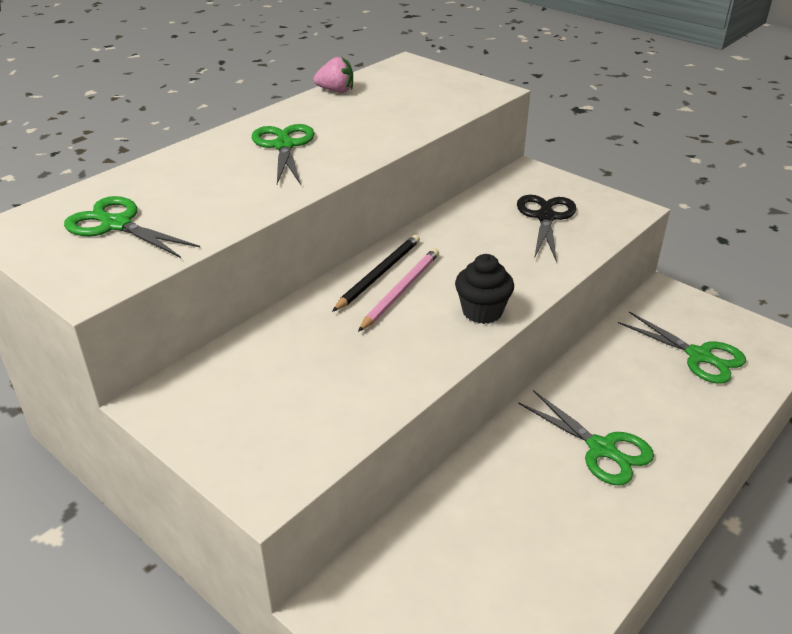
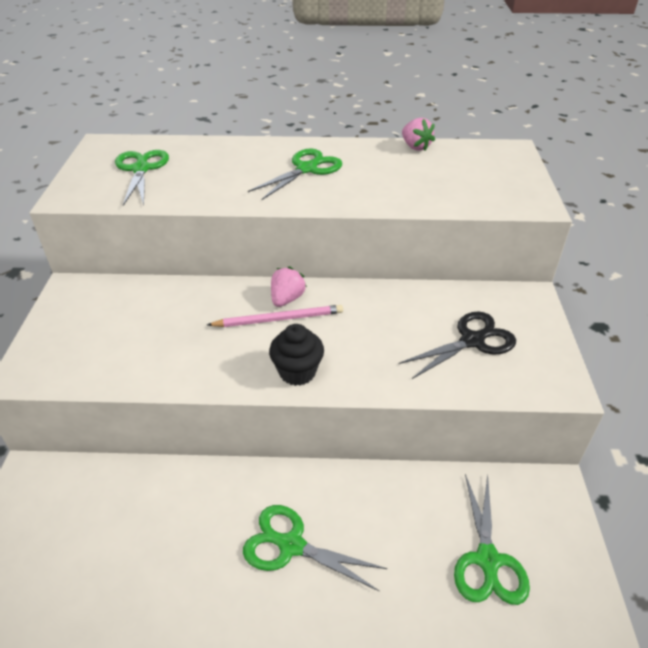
camera: 50 degrees right, 5 degrees up
(379, 274) = (287, 299): black pencil -> pink strawberry
(601, 449) = (291, 545): green scissors -> green scissors turned 105 degrees clockwise

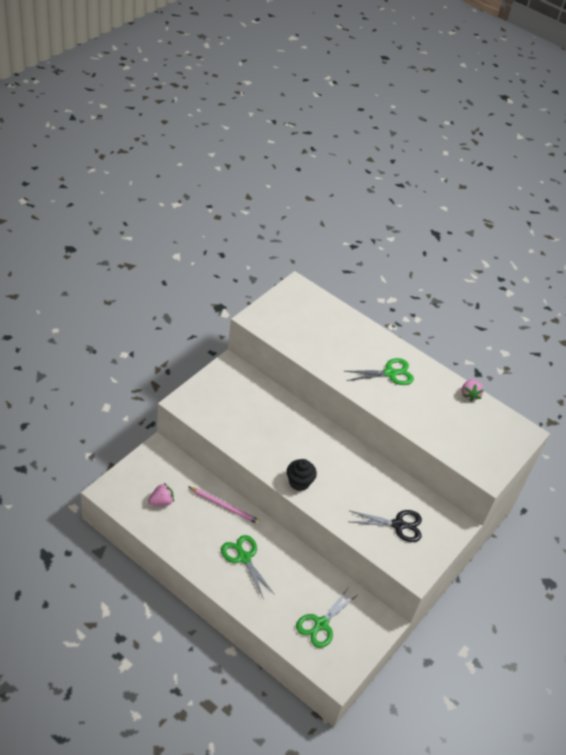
camera: 30 degrees right, 5 degrees up
(141, 169) = (303, 319): green scissors -> none
(279, 319) = (315, 449): pink pencil -> pink pencil (225, 506)
(287, 299) = (329, 441): pink strawberry -> pink strawberry (161, 502)

